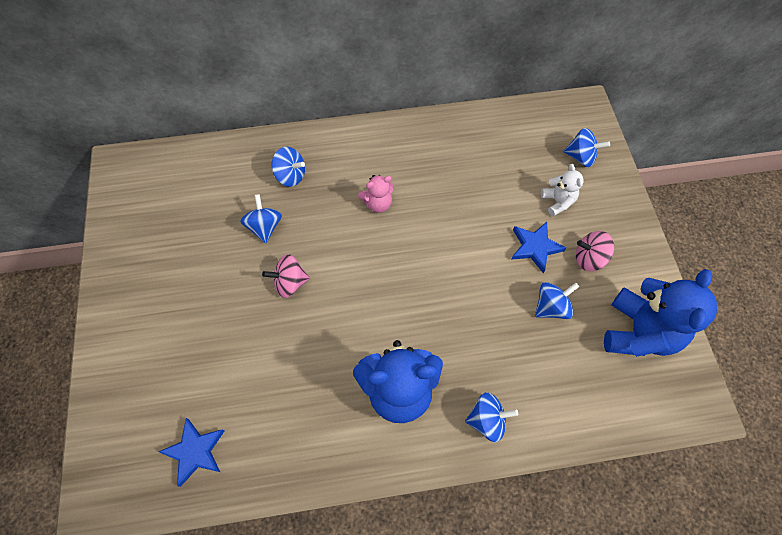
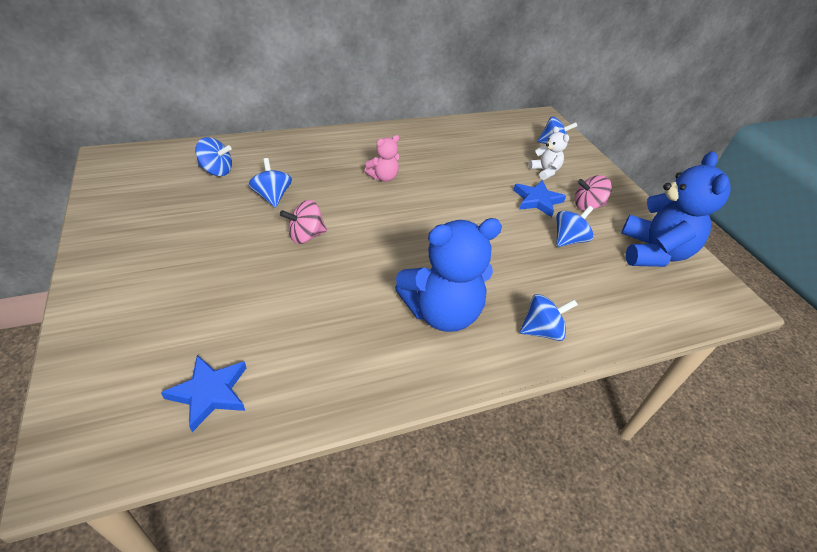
camera: 15 degrees left, 20 degrees down
(290, 176) = (293, 161): blue spinning top -> blue spinning top (216, 171)

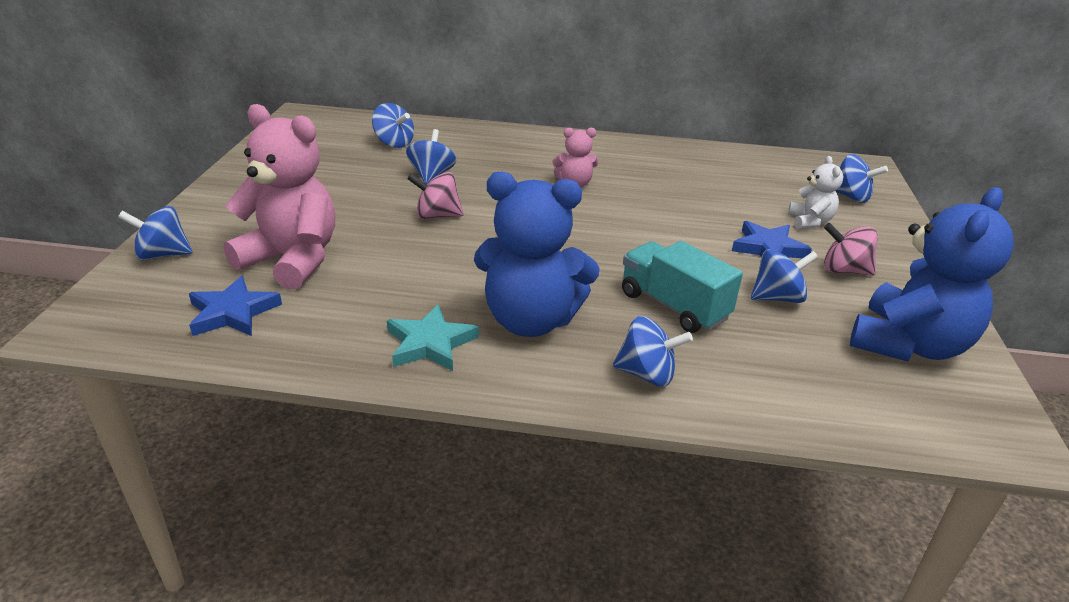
camera: 30 degrees right, 10 degrees down
(92, 355) = (163, 255): none -> blue spinning top
(220, 319) = (292, 260): none -> pink teddy bear
(389, 360) = (430, 343): none -> turquoise star
(518, 267) = (673, 306): none -> turquoise truck

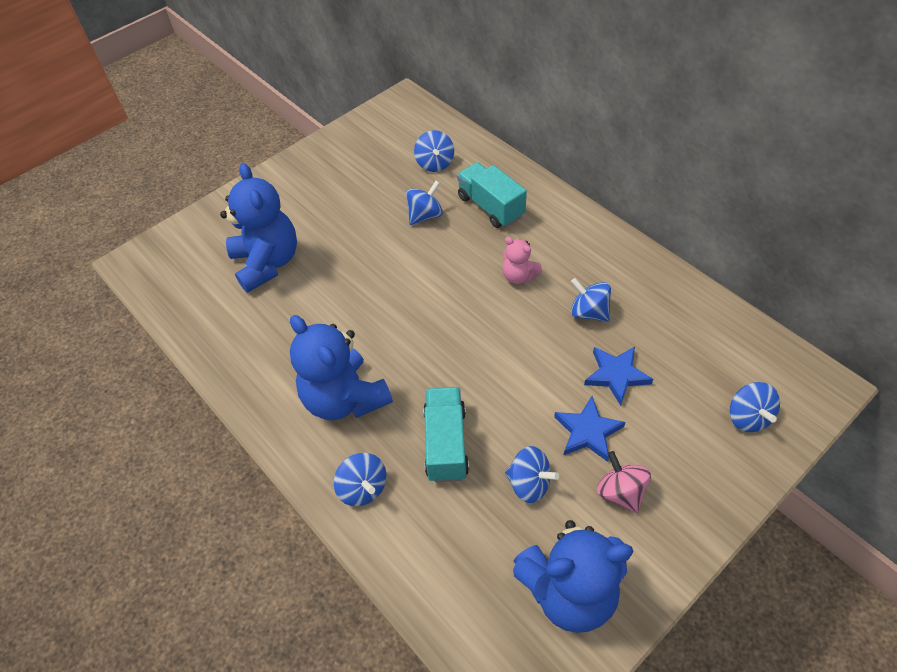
camera: 45 degrees right, 20 degrees up
(163, 255) = (209, 221): blue spinning top -> blue spinning top (589, 312)
(233, 312) = (203, 293): blue star -> blue star (616, 375)
(292, 260) = (267, 263): pink teddy bear -> blue teddy bear
(430, 343) = (273, 381): turquoise star -> none
(437, 215) = (387, 263): pink spinning top -> none
(487, 153) = (490, 206): none -> turquoise truck
(810, 221) = (665, 424): white teddy bear -> none

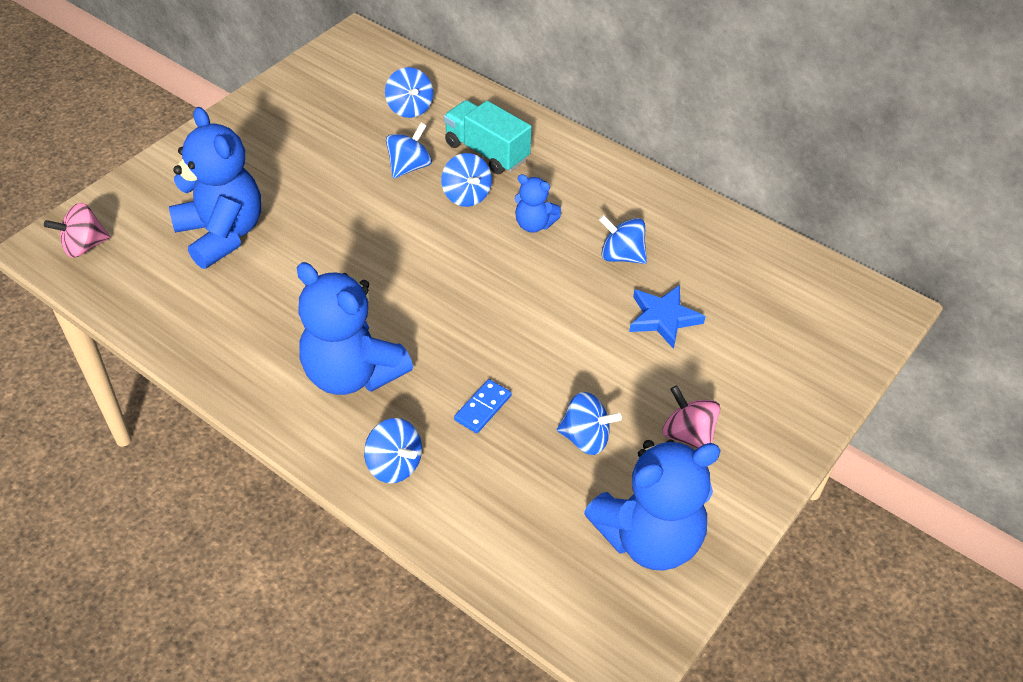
camera: 15 degrees left, 5 degrees down
(162, 264) = (84, 246): none -> pink spinning top
(446, 443) = (483, 408): turquoise truck -> blue domino
(519, 276) = (534, 224): pink teddy bear -> blue teddy bear
(588, 431) = (641, 378): blue star -> none
(748, 417) = (812, 346): blue spinning top -> blue spinning top (466, 195)

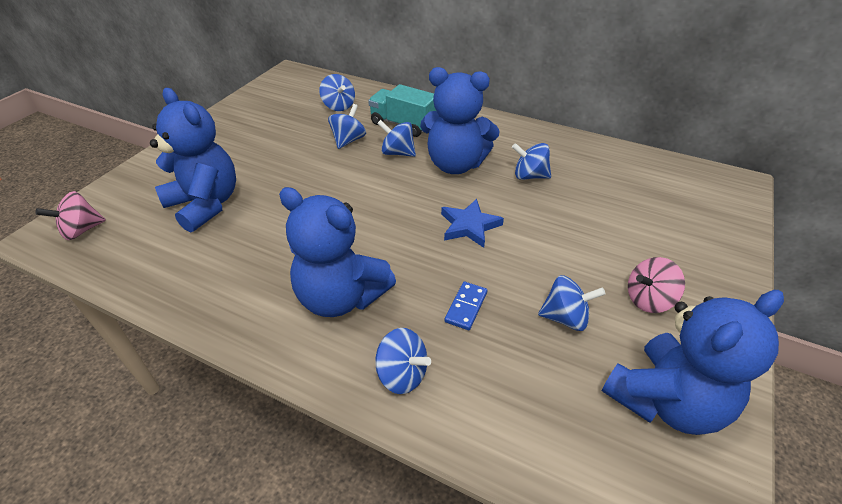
camera: 10 degrees left, 5 degrees down
(466, 195) = (397, 153): blue spinning top -> blue spinning top turned 150 degrees clockwise
(534, 224) = (455, 164): blue teddy bear -> blue teddy bear, size x2.01
(663, 318) = (582, 213): blue star -> blue star (469, 226)
(688, 435) = (648, 299): pink spinning top -> pink spinning top turned 60 degrees counterclockwise

